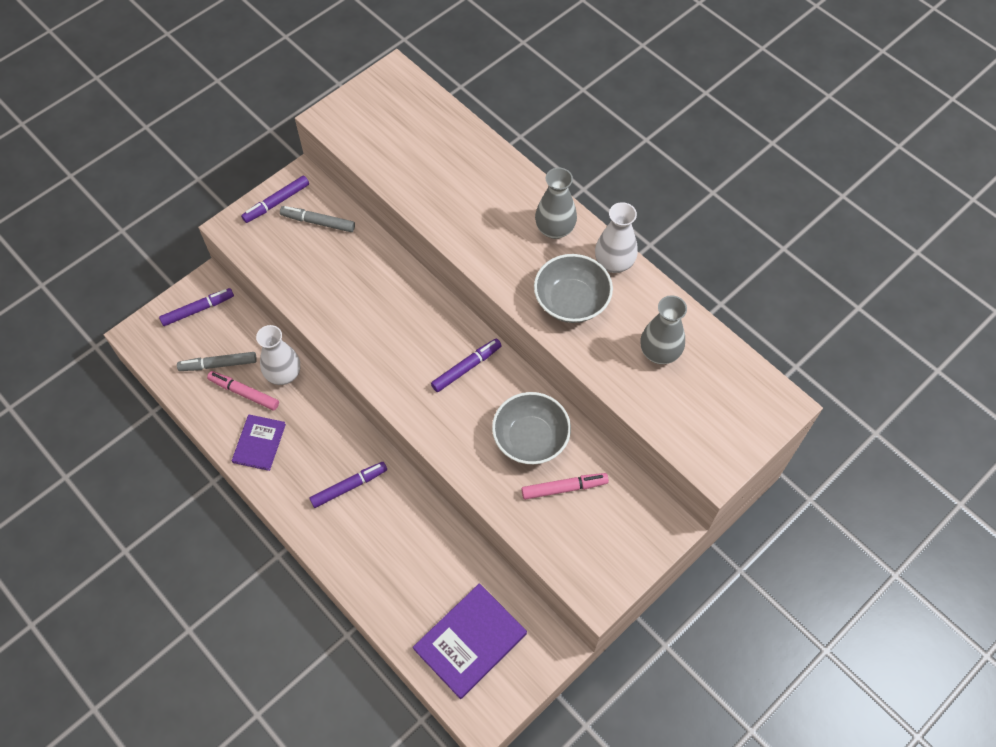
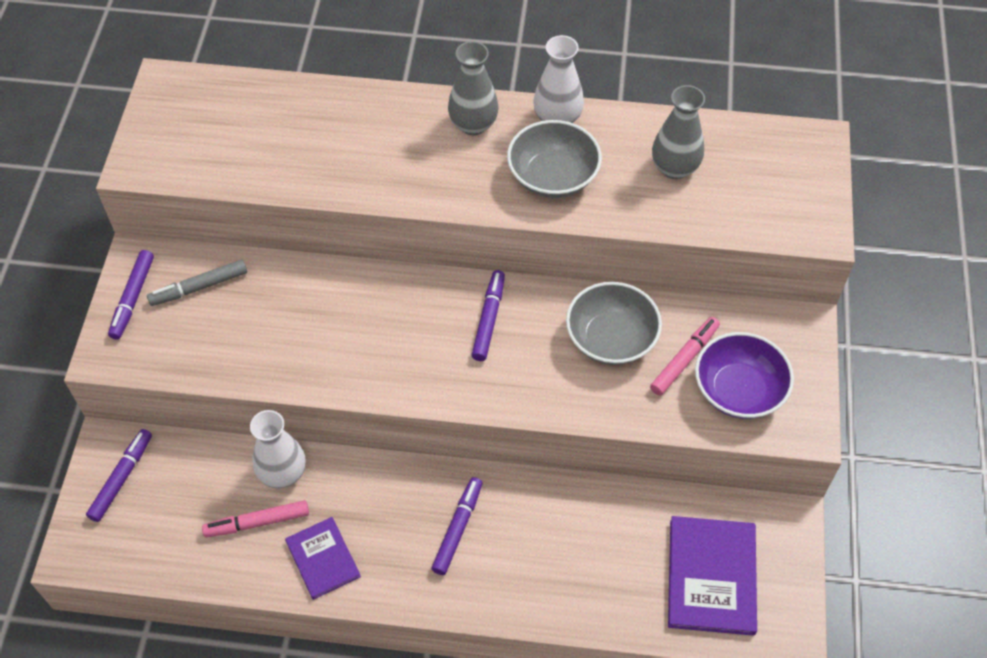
camera: 40 degrees left, 5 degrees down
(218, 364) = (200, 516): grey marker -> none
(579, 535) = (738, 390): none -> purple bowl

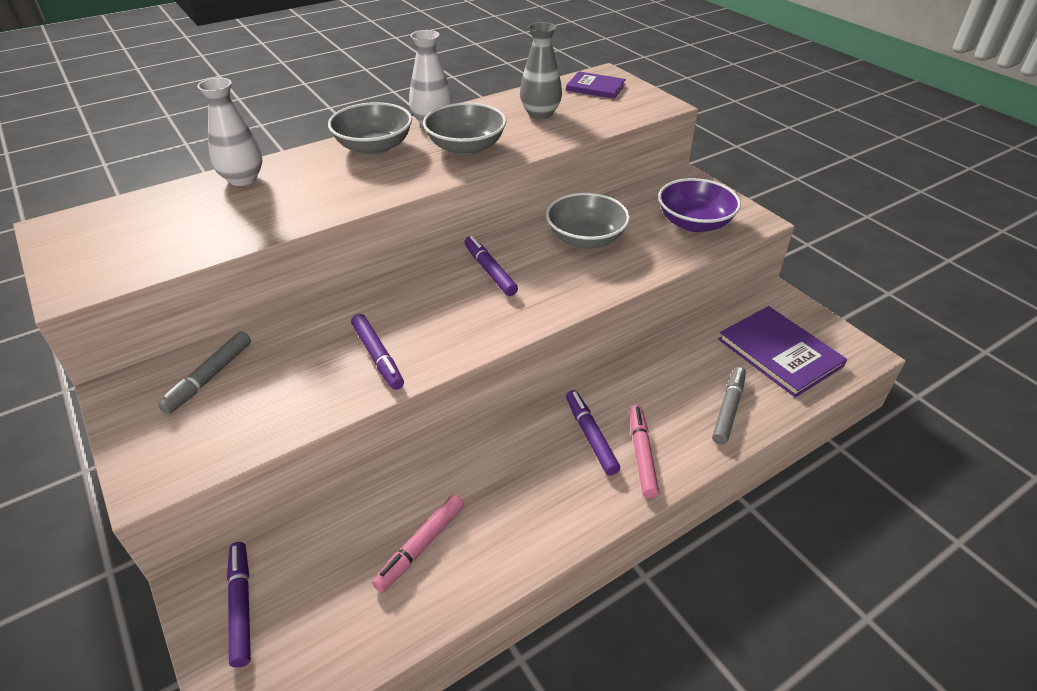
camera: 40 degrees left, 15 degrees down
(133, 298) = (141, 421): purple marker -> purple marker (378, 356)
(282, 473) = (406, 494): white vase -> white vase (243, 179)
(323, 559) = (509, 532): purple book -> purple book (595, 87)
(473, 124) = (374, 147): grey vase -> grey bowl
(596, 592) = (728, 409): none -> grey marker
(684, 359) = (643, 225): pink marker -> pink marker (641, 454)

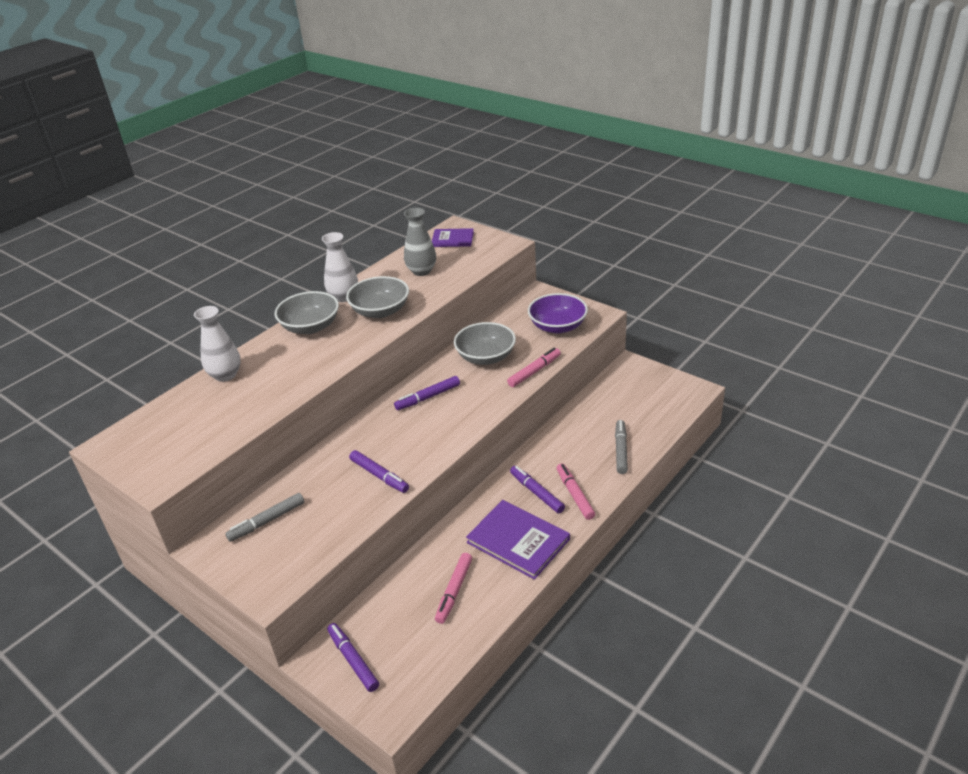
camera: 15 degrees left, 5 degrees down
(209, 377) = (267, 521): grey marker -> grey marker turned 45 degrees clockwise
(490, 271) = (428, 397): purple marker -> purple marker turned 75 degrees counterclockwise
(641, 272) = (534, 371): none -> pink marker
(779, 353) = (642, 403): purple book -> purple book (518, 541)

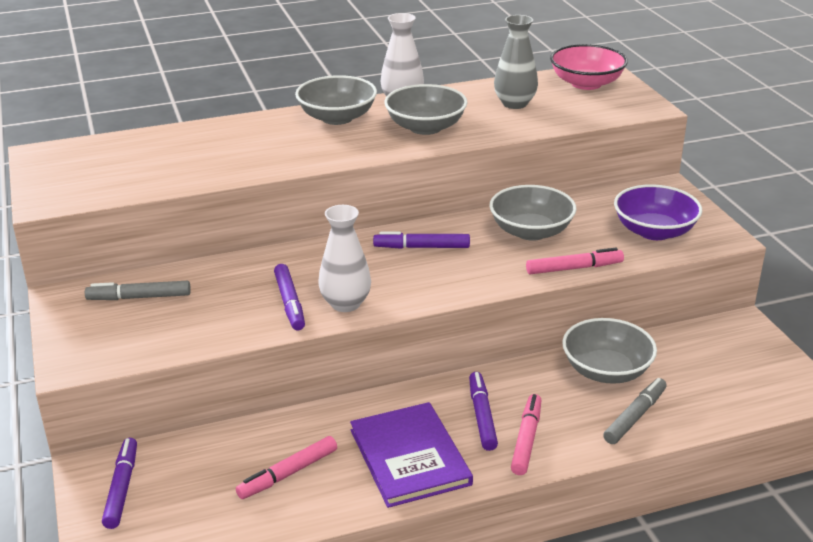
camera: 30 degrees right, 5 degrees down
(225, 375) = (208, 132): white vase -> white vase (345, 303)
(452, 239) = (586, 83): purple book -> pink bowl
(581, 429) = (606, 370): none -> grey bowl

